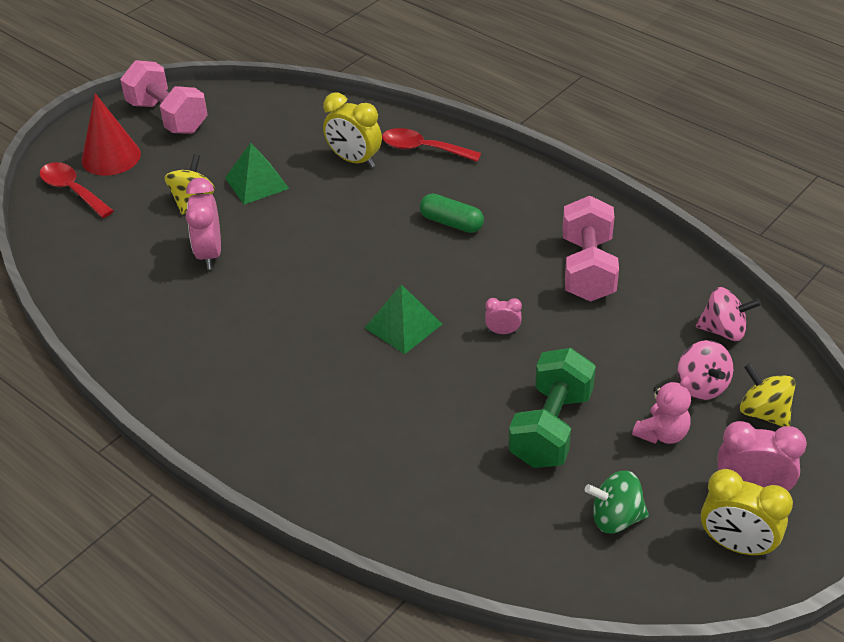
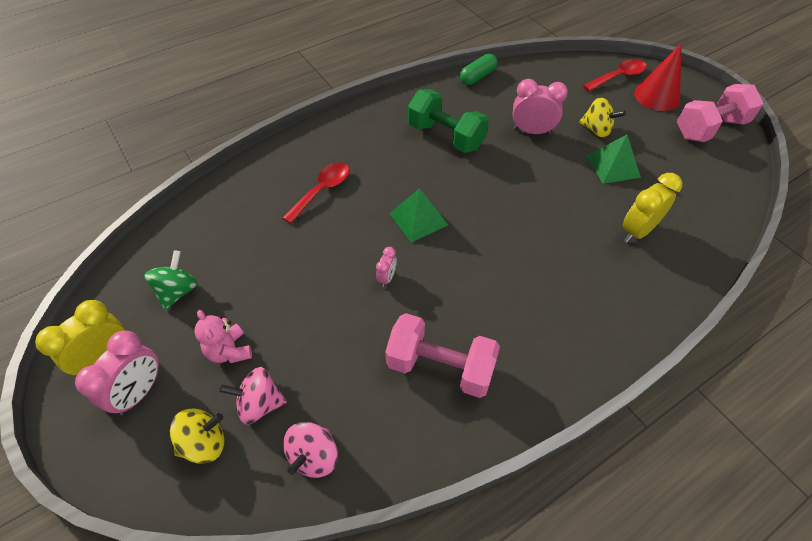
camera: 105 degrees right, 10 degrees up
(423, 149) = (650, 285): red spoon -> red spoon (322, 191)
(451, 223) = (533, 279): green capsule -> green capsule (477, 77)
(551, 428) = (276, 279): green dumbbell -> green dumbbell (446, 136)

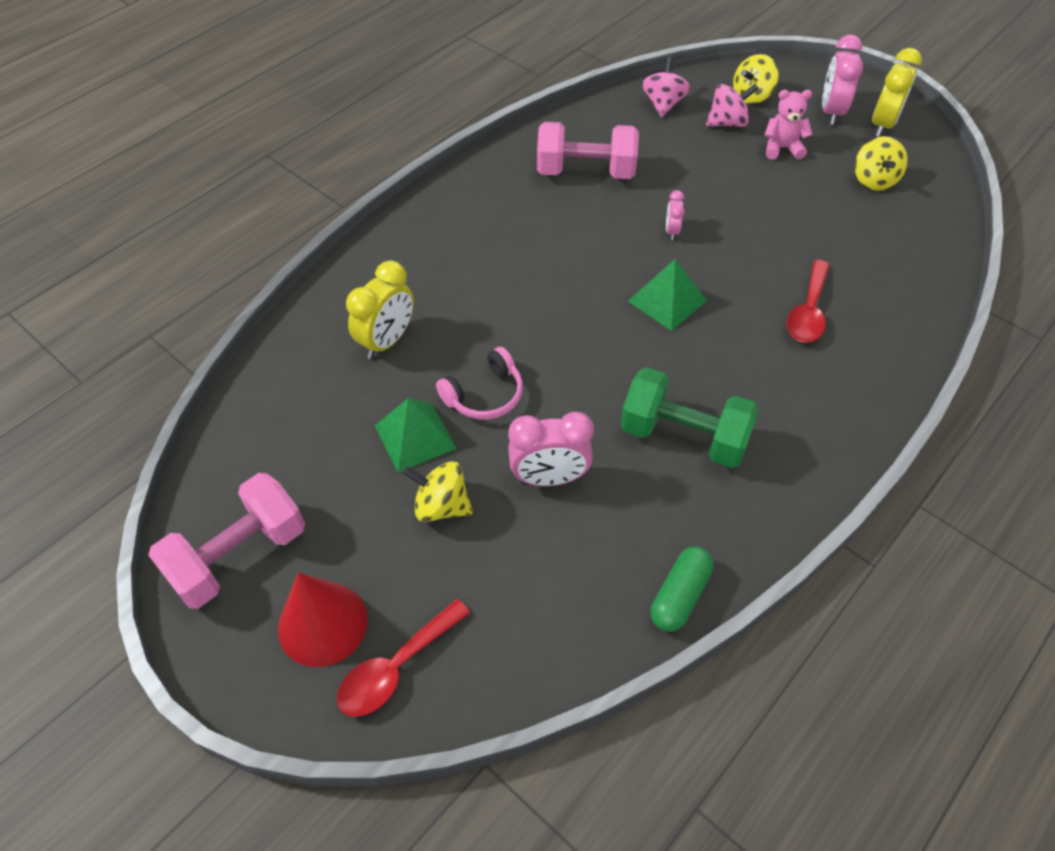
camera: 165 degrees right, 0 degrees up
(178, 291) = (873, 180): green spinning top -> yellow spinning top
(229, 351) = (782, 148): pink teddy bear -> pink teddy bear turned 45 degrees counterclockwise
(566, 181) = (484, 395): none -> pink headphones

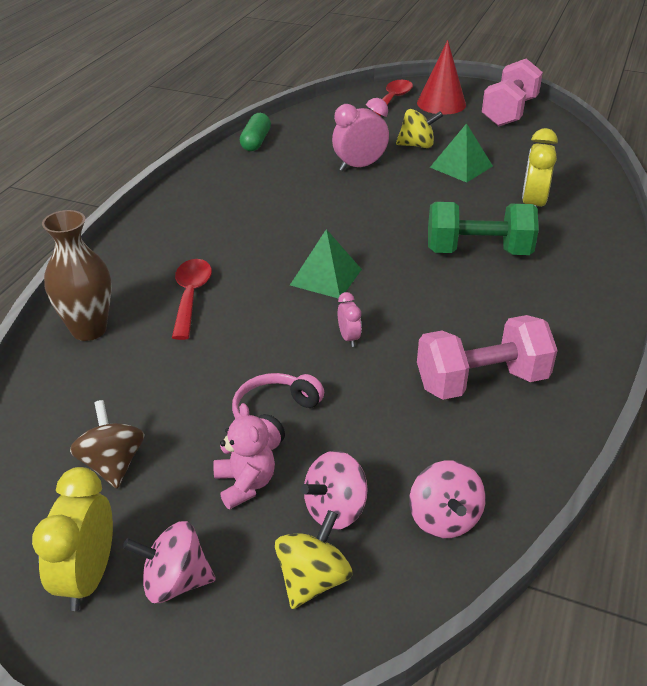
camera: 160 degrees right, 15 degrees down
(484, 395) = (433, 192): pink headphones -> pink headphones (275, 416)
(683, 436) = (277, 200): green dumbbell -> green dumbbell (478, 252)
(782, 148) = (245, 484): pink teddy bear -> pink teddy bear turned 90 degrees counterclockwise
(831, 112) = (175, 582): pink clock -> pink spinning top
(873, 180) = (112, 464): yellow spinning top -> brown spinning top
(907, 298) = (89, 330): none -> brown vase

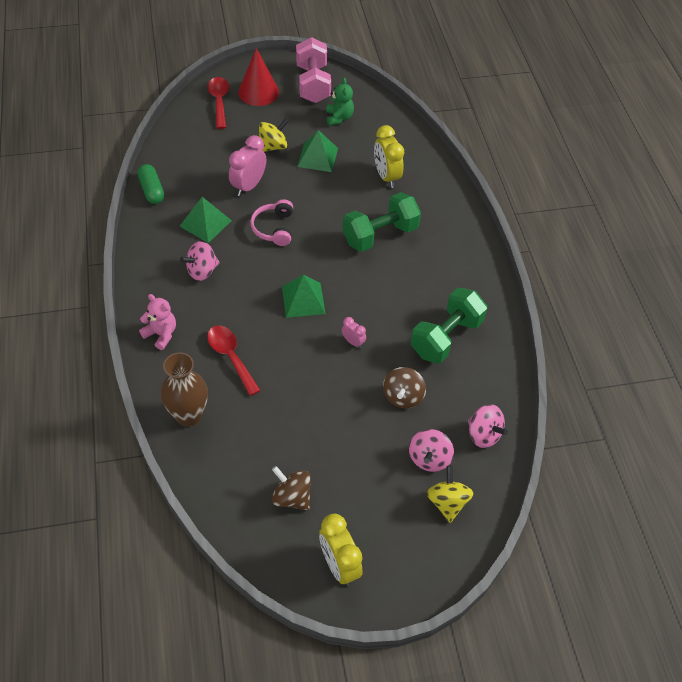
camera: 35 degrees left, 15 degrees up
(175, 582) = (384, 542): pink spinning top -> pink spinning top (202, 271)
(245, 484) = (373, 469): pink teddy bear -> pink teddy bear (161, 334)
(275, 416) = (354, 418): pink headphones -> pink headphones (274, 228)
(283, 180) = (205, 223): none -> green pyramid
(362, 421) = (403, 396): none -> brown spinning top
(481, 381) = (446, 337): pink dumbbell -> green dumbbell
(516, 144) = (339, 118): none -> green teddy bear

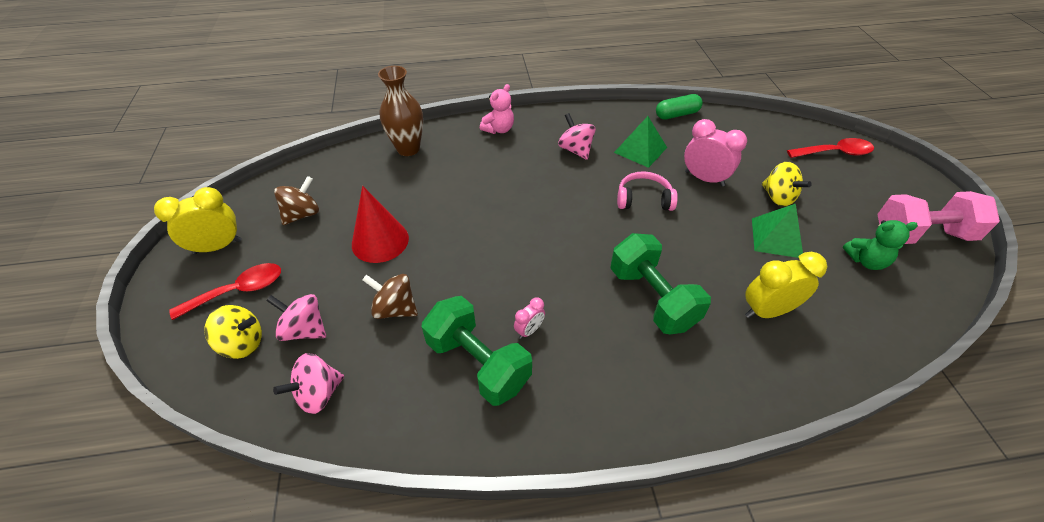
camera: 95 degrees right, 5 degrees down
(231, 357) = (468, 172): red spoon -> red spoon (238, 291)
(258, 92) = (871, 183): red cone -> red cone (380, 241)
(303, 300) = (540, 223): green pyramid -> none
(353, 342) = (479, 265): pink clock -> pink clock (529, 330)

